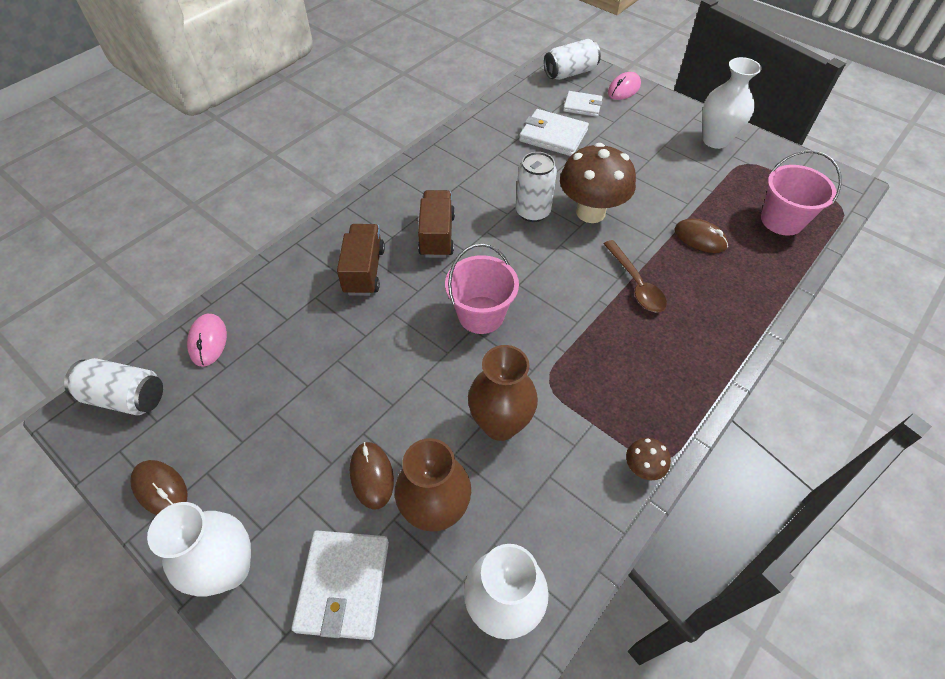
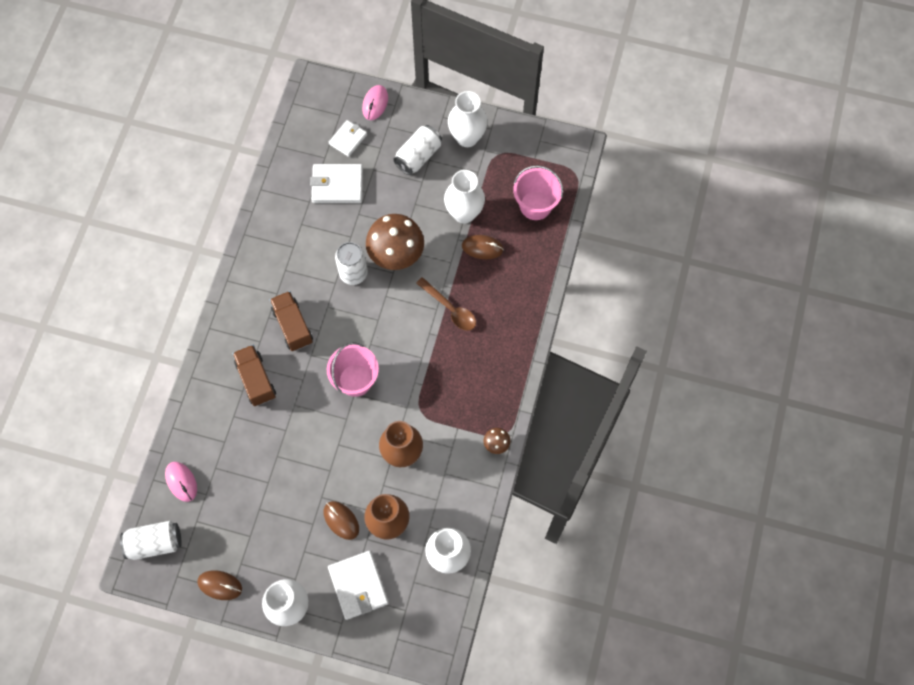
camera: 25 degrees left, 15 degrees up
(570, 73) = (322, 100): white can -> white can (418, 156)
(582, 106) = (348, 139): white wallet -> white wallet turned 45 degrees counterclockwise
(688, 200) = (464, 213): none -> white vase

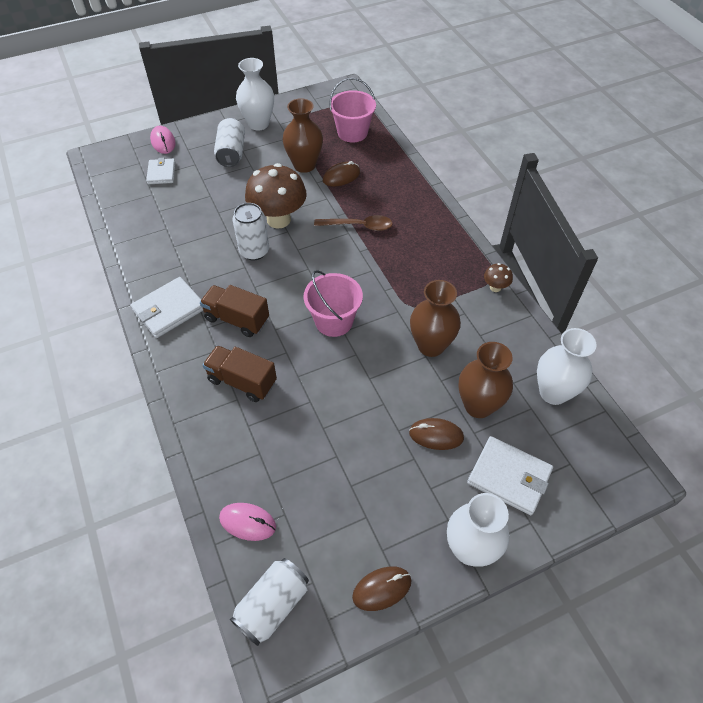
camera: 40 degrees left, 15 degrees down
(337, 185) = (181, 204): white wallet -> white wallet (169, 309)
(464, 213) = (304, 165): white vase -> brown vase

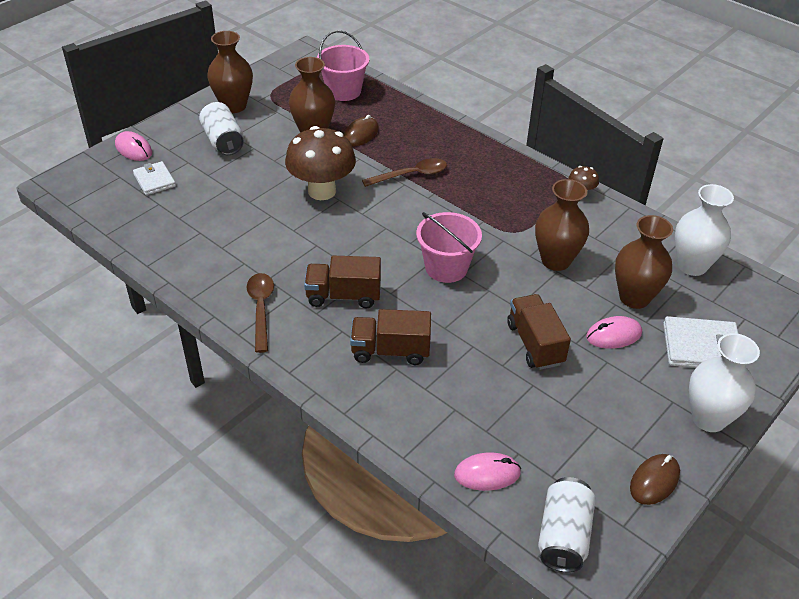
camera: 25 degrees left, 10 degrees down
(169, 309) = (261, 309): white wallet -> brown spoon
(254, 251) = (316, 228): white can -> none
(258, 124) = (234, 106): white vase -> brown vase
(362, 418) = (535, 344): none -> brown truck
(436, 435) = (613, 335): brown mouse -> pink mouse

